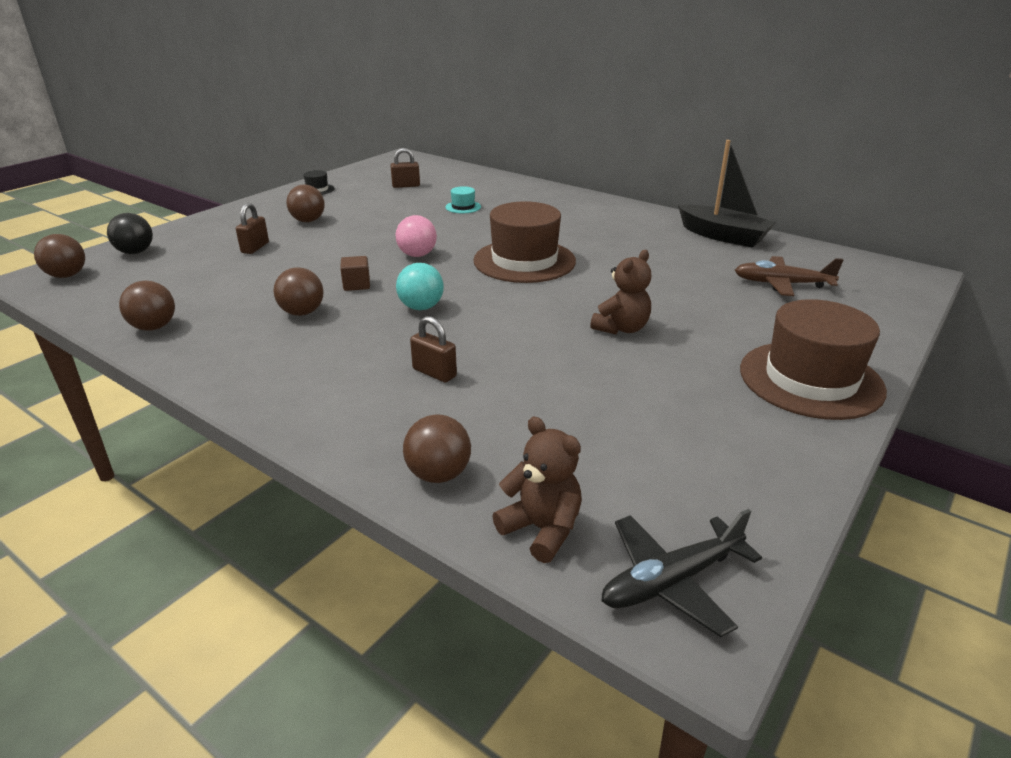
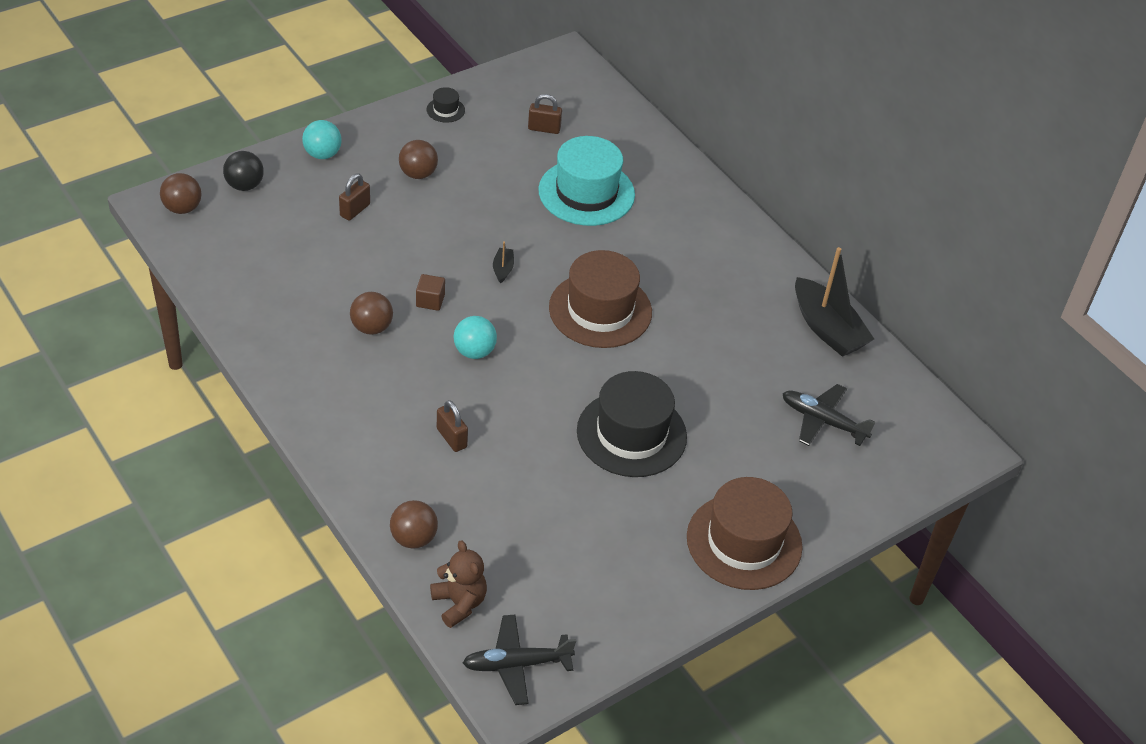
camera: 15 degrees right, 15 degrees up
(154, 327) = (248, 310): brown ball -> none
(212, 225) = (322, 154): none -> turquoise ball
(417, 255) = (503, 269): pink ball -> black boat
(463, 207) = (586, 192): turquoise hat -> turquoise hat, size x2.41
(621, 328) = (631, 434): brown teddy bear -> black hat
(781, 284) = (823, 421): brown plane -> black plane

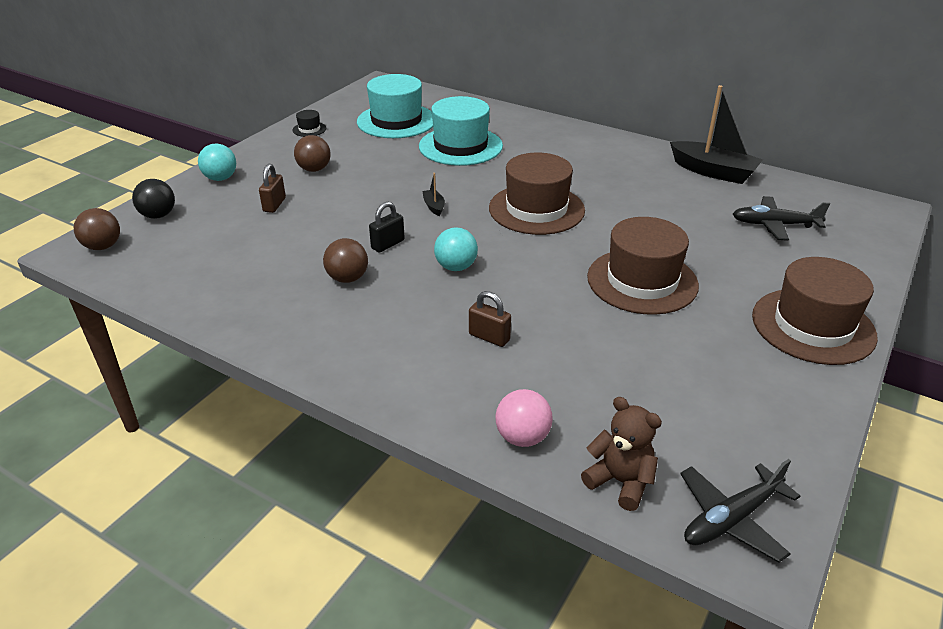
camera: 20 degrees left, 10 degrees down
(413, 538) = (522, 437): brown ball -> pink ball
(430, 301) = (388, 244): brown cube -> black padlock
(544, 128) = (396, 121): brown padlock -> turquoise hat
(631, 434) = (642, 281): black hat -> brown hat

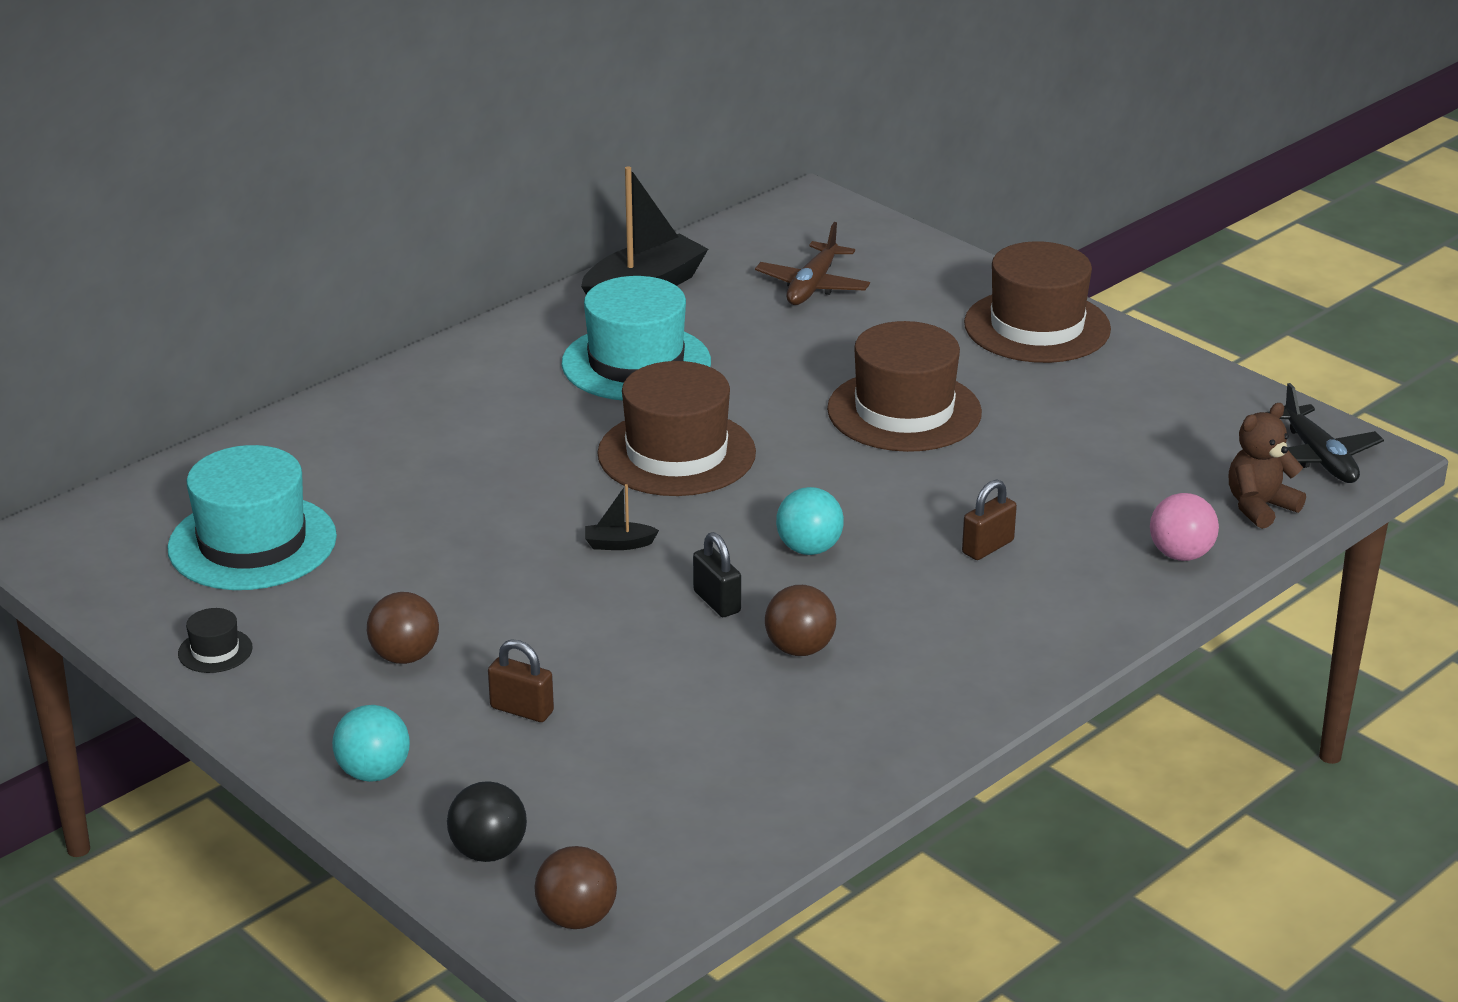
camera: 75 degrees left, 5 degrees down
(460, 146) = (412, 488): turquoise hat -> turquoise hat (636, 363)
(774, 225) = (812, 286): black plane -> brown plane

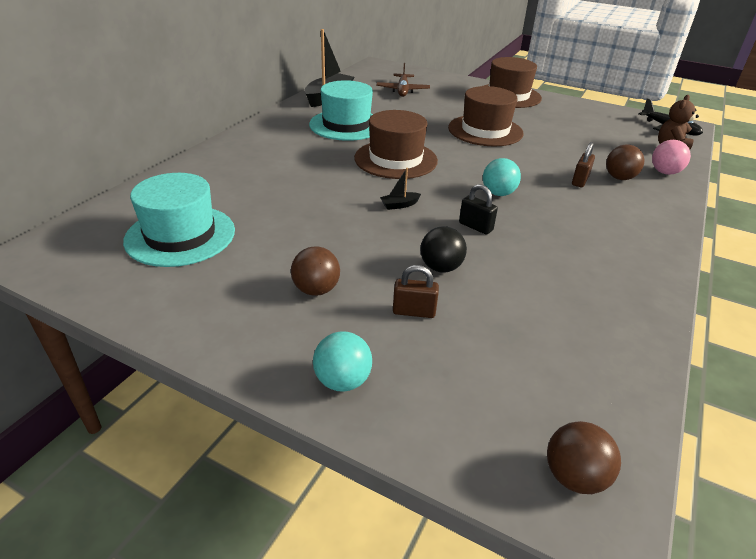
camera: 20 degrees left, 5 degrees up
(215, 651) = (182, 309): black hat -> none
(488, 852) = (467, 430): black ball -> black ball (441, 267)
(799, 649) = (541, 245): brown ball -> brown ball (619, 178)

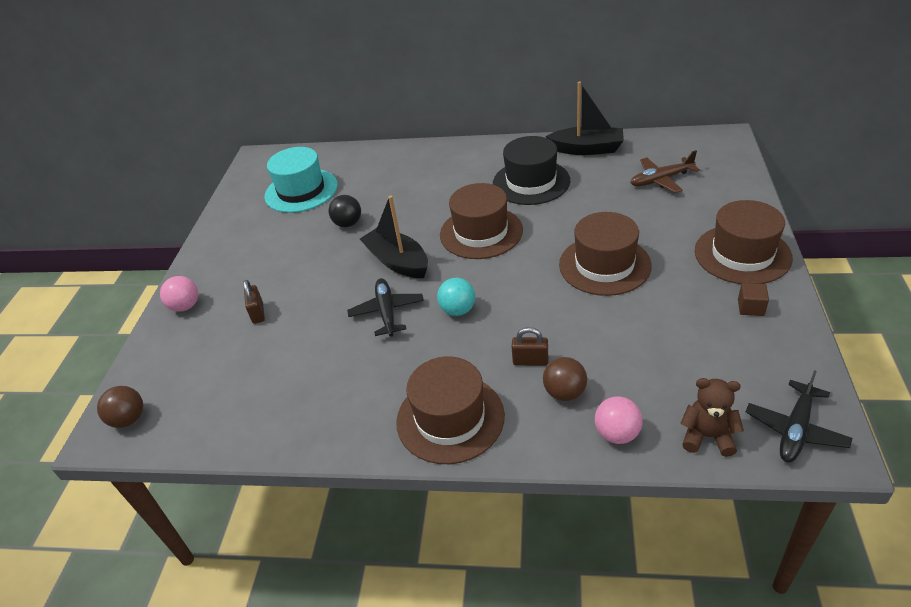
camera: 75 degrees right, 5 degrees up
(316, 290) = (266, 265): brown ball -> none
(342, 381) = (185, 306): turquoise ball -> pink ball
(346, 125) = (531, 182): turquoise hat -> black hat
(399, 205) = (397, 261): black boat -> black boat, size x2.31
(441, 267) = (316, 310): black ball -> black ball (348, 224)
(475, 227) = (387, 312): black padlock -> black plane
(561, 108) = (750, 308): none -> brown cube
(635, 227) = (450, 418): none -> brown hat

